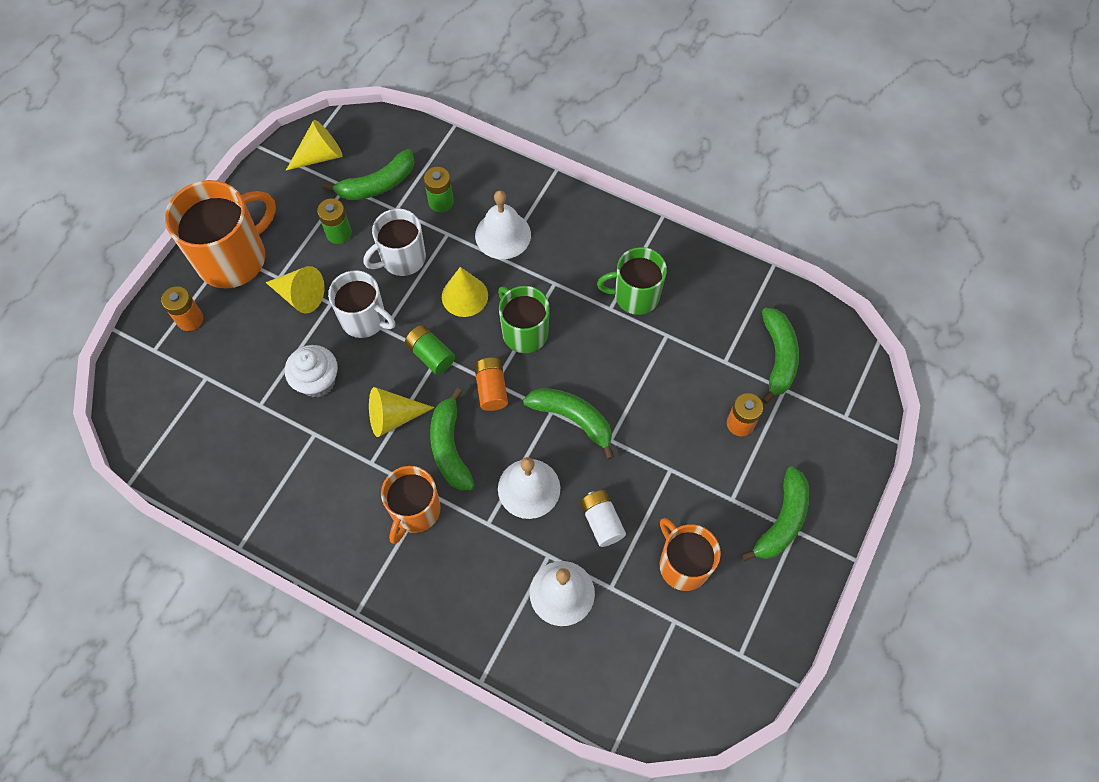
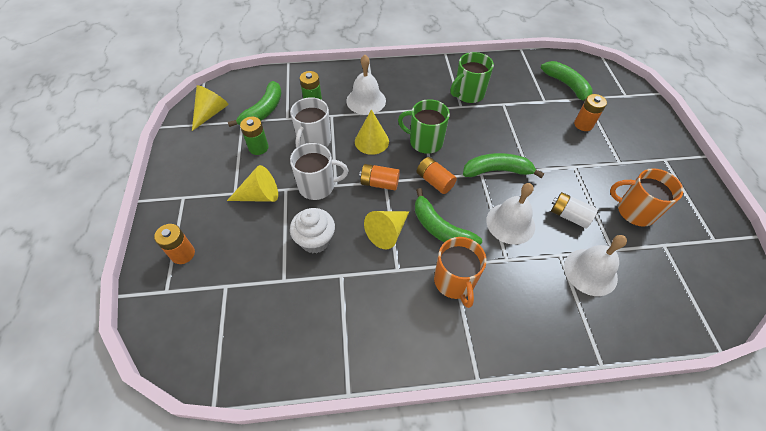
camera: 35 degrees left, 10 degrees down
(234, 258) = (190, 198): orange mug -> none
(430, 355) = (379, 183): green battery -> orange battery
(781, 521) = (654, 158): green banana -> none

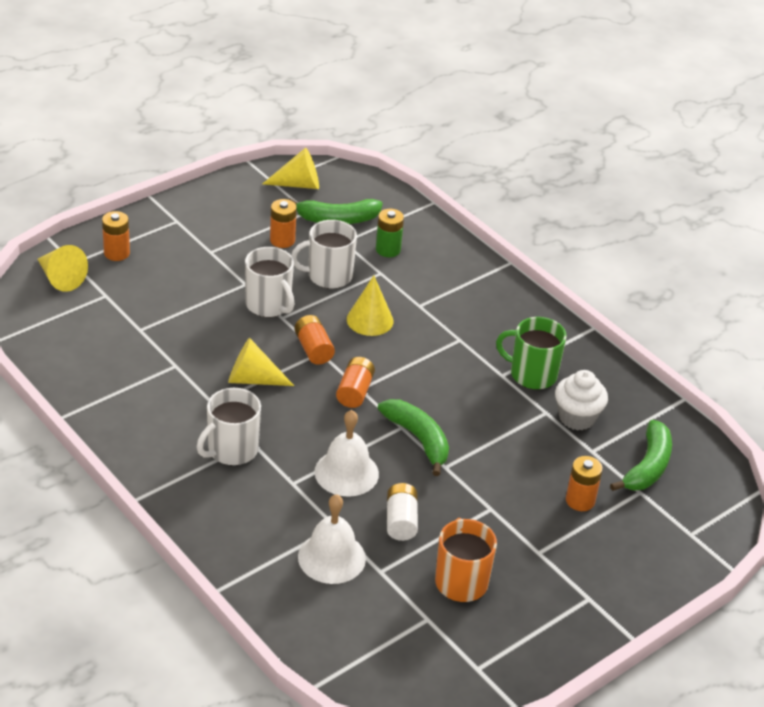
camera: 55 degrees right, 15 degrees down
(258, 147) = (282, 240): green battery -> orange battery
(260, 195) = (222, 270): yellow cone -> yellow cone (60, 278)
(315, 240) = (200, 331): white cupcake -> white cupcake (576, 417)
(366, 100) = (431, 290): white bell -> none
(425, 142) = (409, 363): green mug -> none
(440, 229) = (291, 418): green banana -> none
(454, 282) = (231, 450): orange mug -> white mug

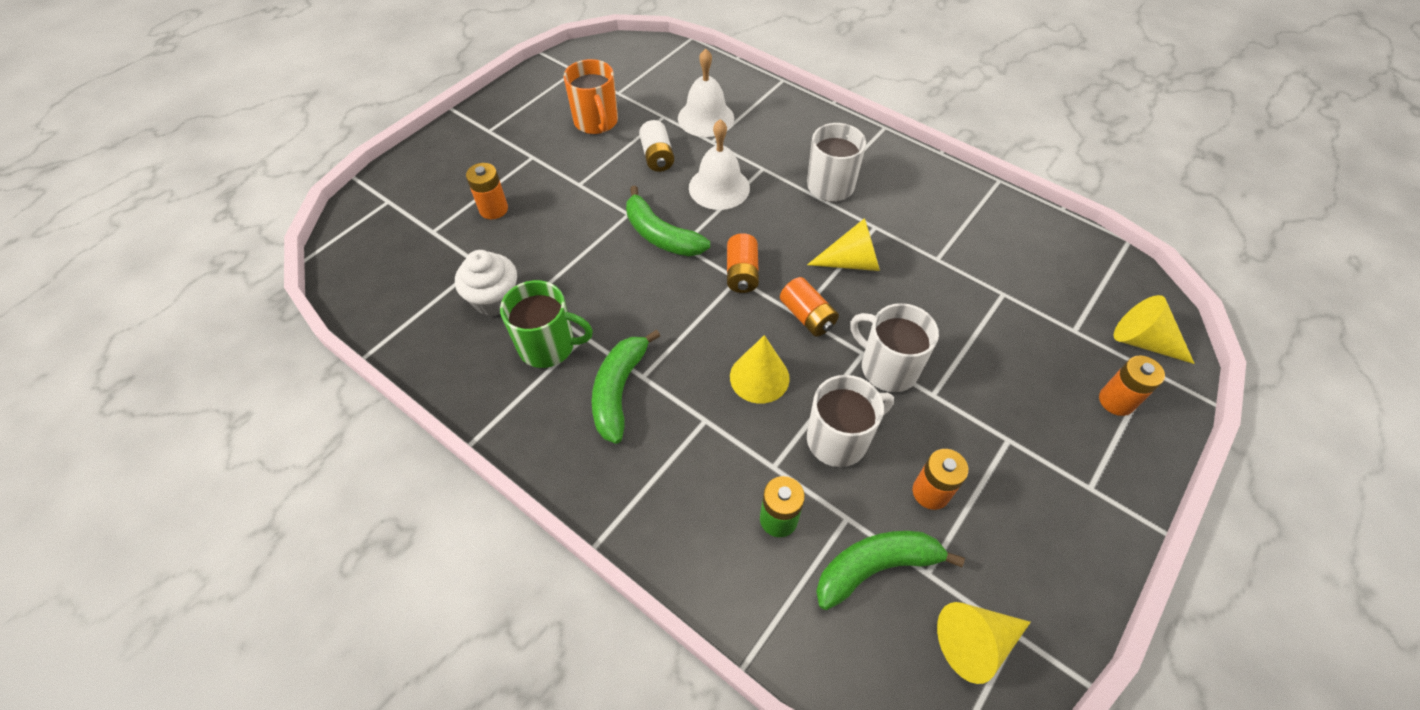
camera: 170 degrees right, 15 degrees up
(647, 466) = (420, 259): green banana -> green banana (619, 390)

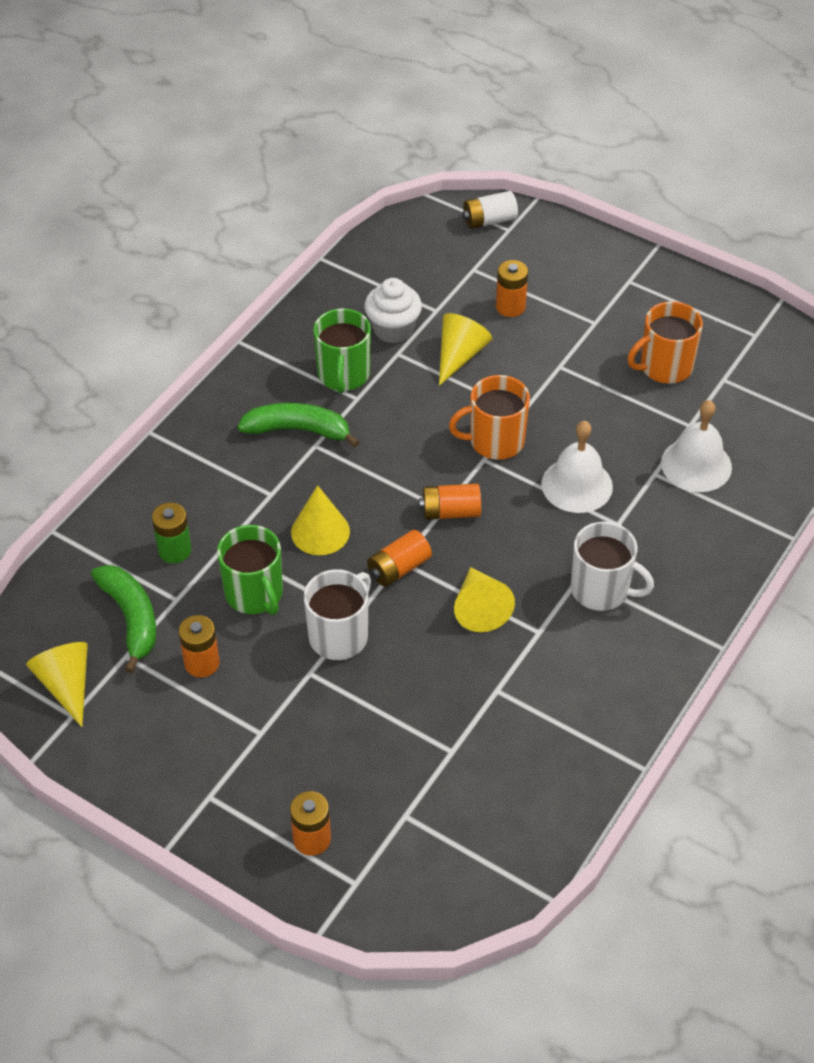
camera: 85 degrees right, 5 degrees down
(657, 156) = (617, 426): white battery -> white battery (489, 220)
(661, 235) = (495, 441): green banana -> orange mug
(839, 439) = (255, 594): white mug -> green mug
(1142, 341) = (395, 883): yellow cone -> yellow cone (460, 355)

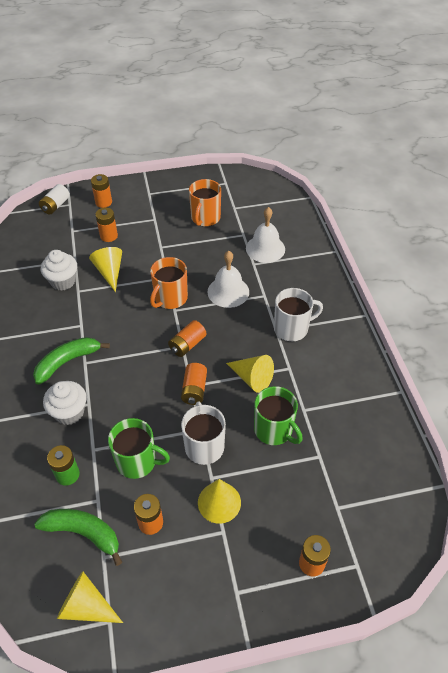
camera: 45 degrees left, 0 degrees up
(242, 488) = (69, 412): none -> white cupcake
(320, 531) = (135, 402): yellow cone -> yellow cone (219, 502)
(343, 375) = (61, 319): green mug -> green mug (274, 430)
(554, 255) = (103, 202): none -> orange battery

